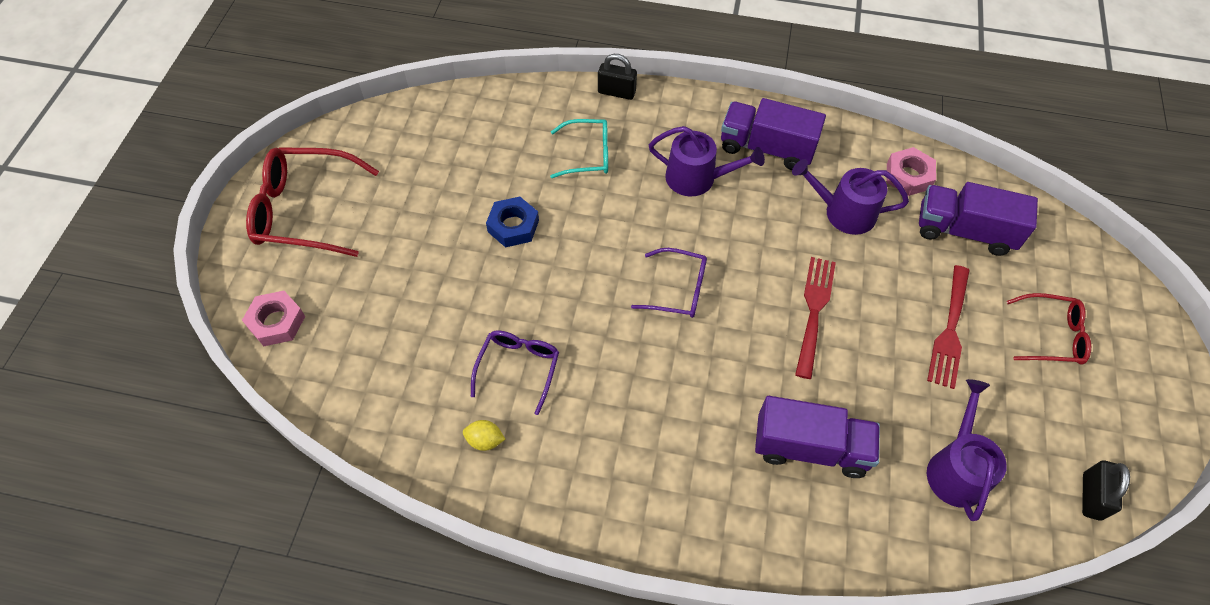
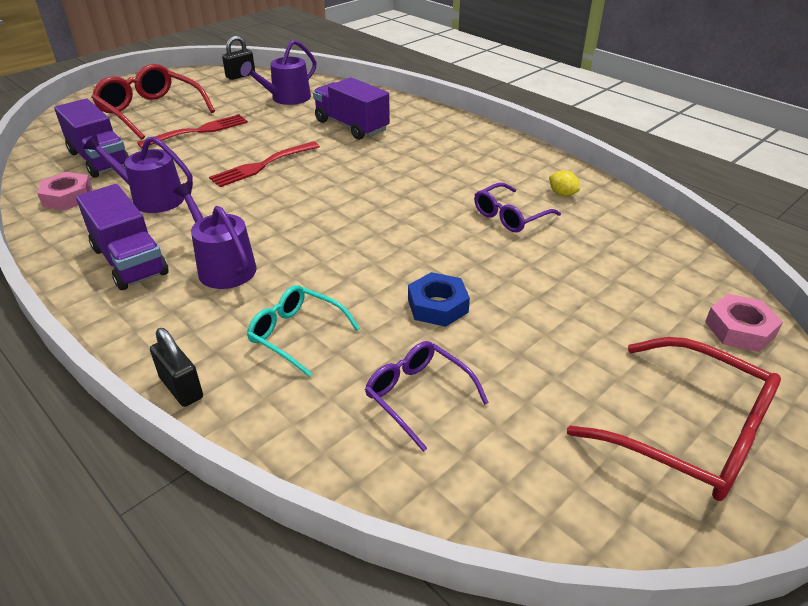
camera: 145 degrees left, 20 degrees down
(678, 290) = (339, 208): purple glasses -> purple glasses (418, 396)
(843, 212) = (152, 198): purple watering can -> purple watering can turned 150 degrees clockwise
(1052, 335) = (150, 111): red glasses -> red glasses, size x1.68

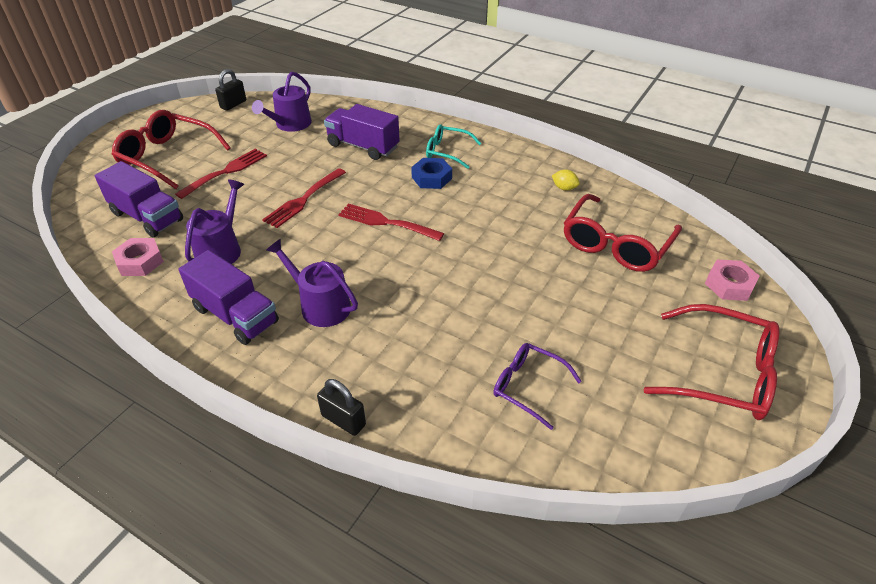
camera: 15 degrees left, 5 degrees up
(152, 198) = (221, 249): purple watering can -> purple watering can turned 105 degrees clockwise
(296, 334) = (412, 355): turquoise glasses -> turquoise glasses (447, 152)
(338, 198) = (386, 222): none -> red fork
(437, 306) = (510, 308): blue nut -> blue nut (431, 178)
(510, 216) = (532, 216): purple glasses -> none
(602, 260) = (615, 244): none -> red glasses

